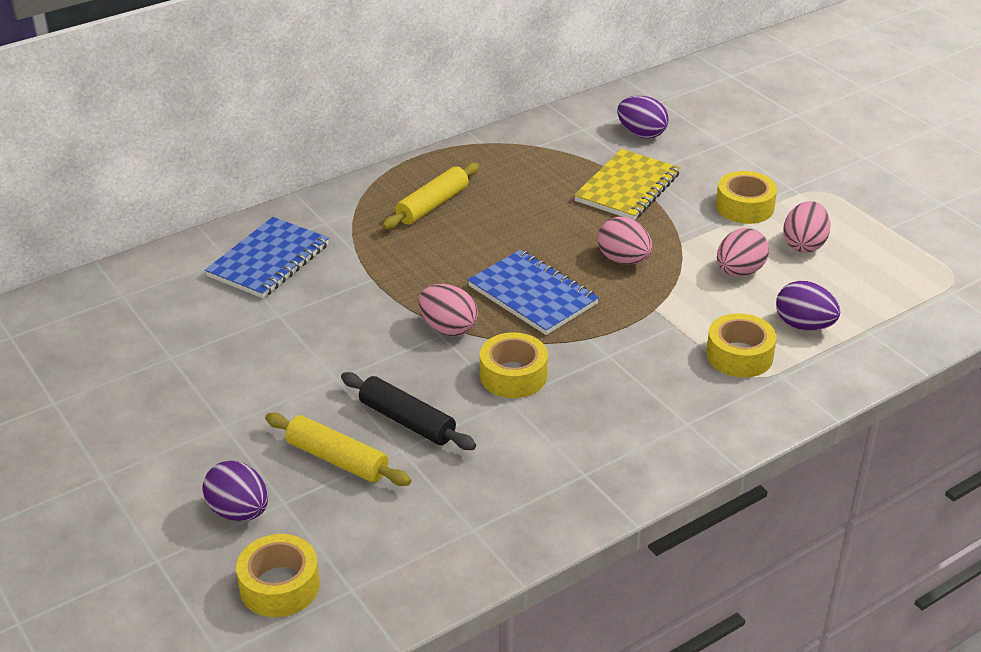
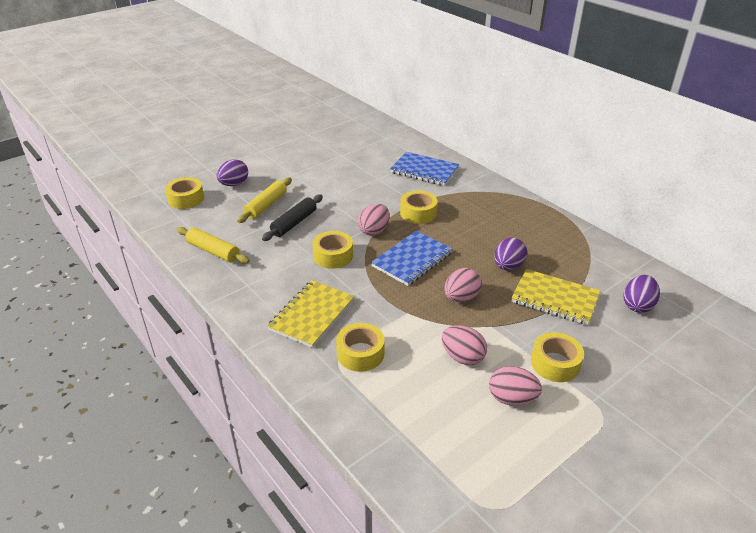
camera: 85 degrees right, 0 degrees up
(405, 279) = (418, 213): none -> yellow tape
(432, 205) = (497, 217): yellow rolling pin -> yellow rolling pin (213, 251)
(660, 400) = (312, 315): none -> yellow notebook
(804, 325) = (400, 391): purple egg -> purple egg (508, 266)

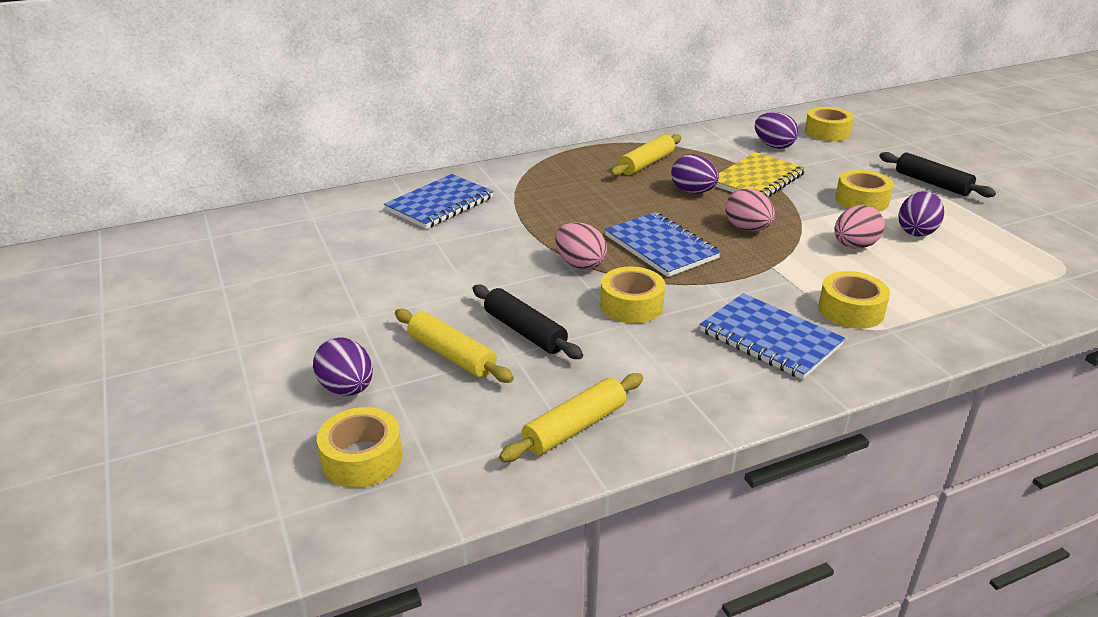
camera: 75 degrees left, 5 degrees down
(312, 315) = (770, 339): yellow notebook -> blue notebook
(418, 213) = (551, 226): yellow tape -> yellow tape (827, 132)
(512, 398) = (916, 231): pink egg -> purple egg
(543, 240) = (646, 163): none -> yellow rolling pin
(632, 418) = (932, 183): none -> black rolling pin

